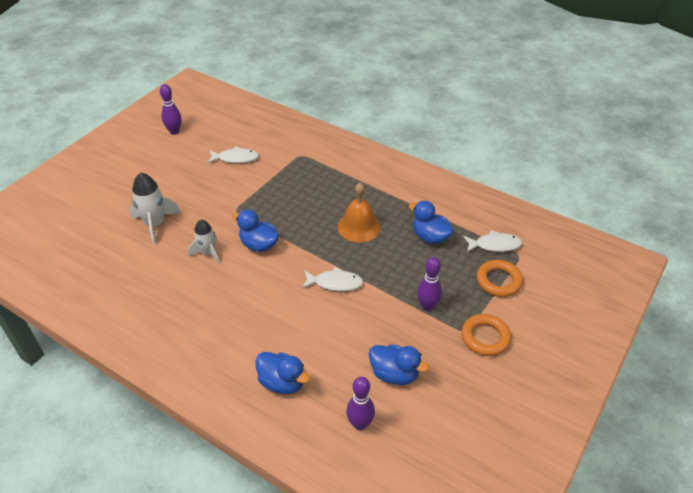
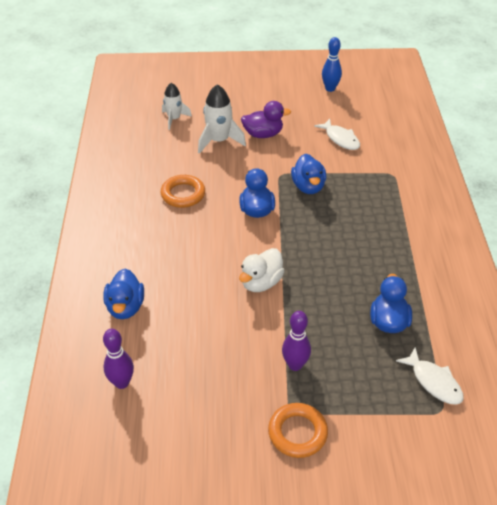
camera: 55 degrees right, 0 degrees up
(174, 131) = (330, 88): purple bowling pin -> blue bowling pin
(179, 195) = (263, 134): none -> purple duck
(208, 253) = (218, 186): white rocket -> white rocket (174, 119)
(335, 283) = (261, 282): white fish -> white duck
(359, 226) = (346, 262): orange bell -> none
(394, 374) = (193, 380): blue duck -> blue duck (308, 187)
(498, 281) = (385, 409): orange ring -> orange ring (183, 194)

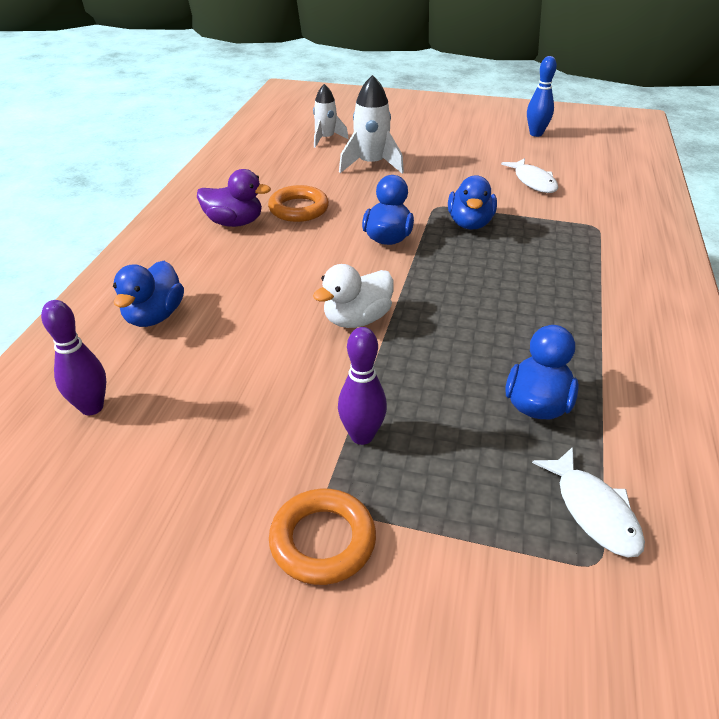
camera: 15 degrees right, 5 degrees down
(263, 134) = (430, 165): purple duck -> purple duck (234, 222)

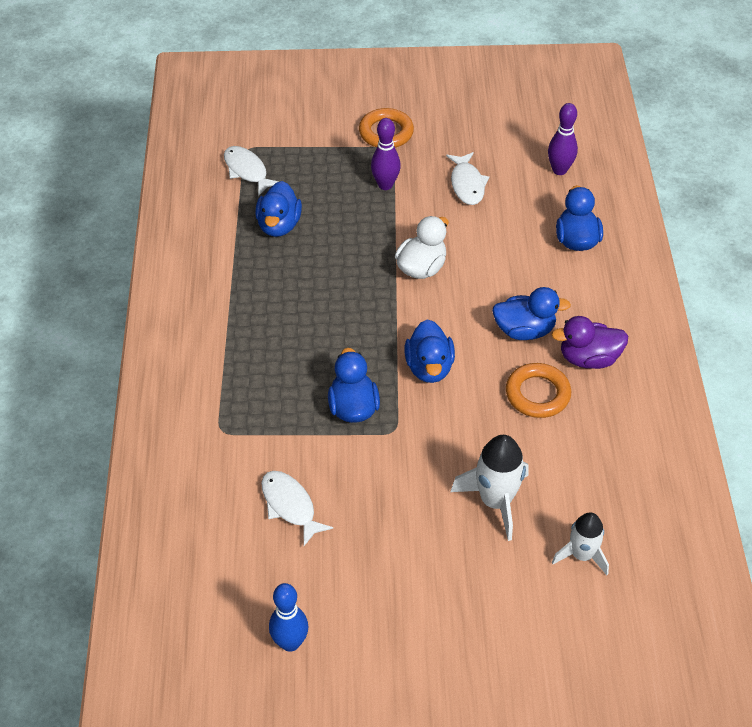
camera: 165 degrees right, 10 degrees up
(239, 412) = (467, 184): none -> white fish
(278, 249) = (524, 330): none -> blue duck

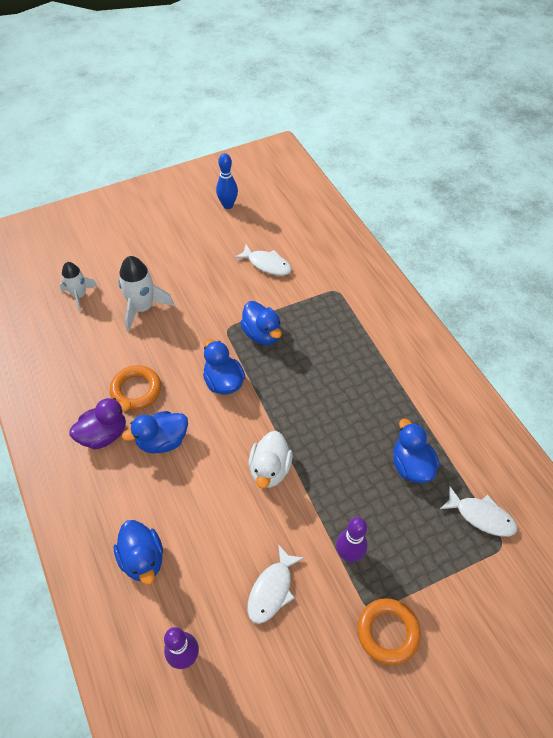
camera: 155 degrees right, 5 degrees up
(467, 184) = (272, 590): white fish -> white fish turned 120 degrees counterclockwise

